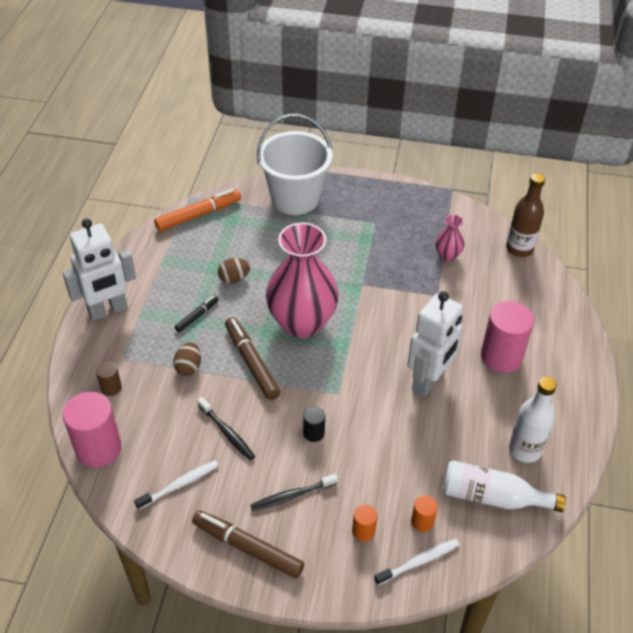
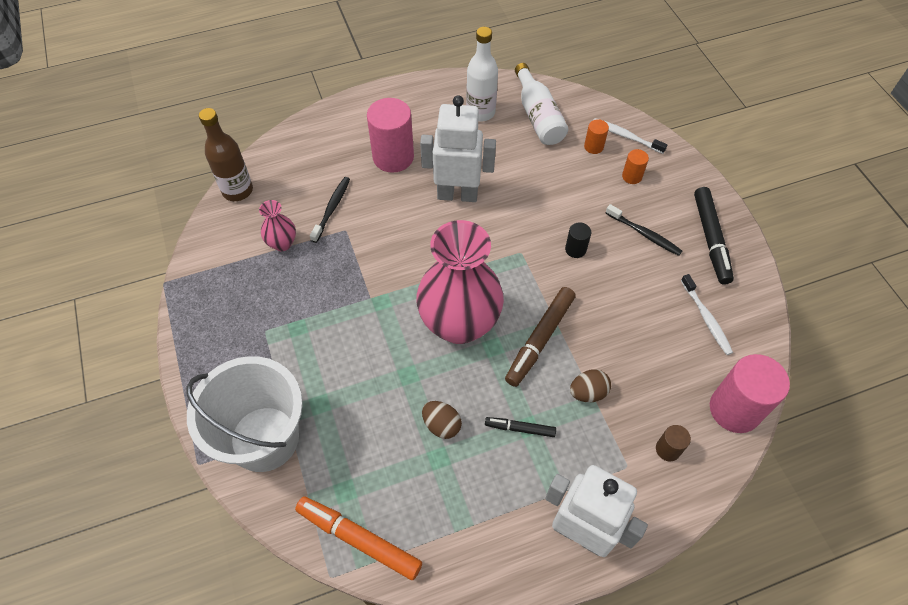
camera: 120 degrees left, 10 degrees up
(179, 484) = (706, 318): white toothbrush -> white toothbrush turned 135 degrees counterclockwise
(227, 432) = (629, 314): black toothbrush -> black toothbrush (332, 208)
(247, 548) = (711, 239): brown marker -> black marker

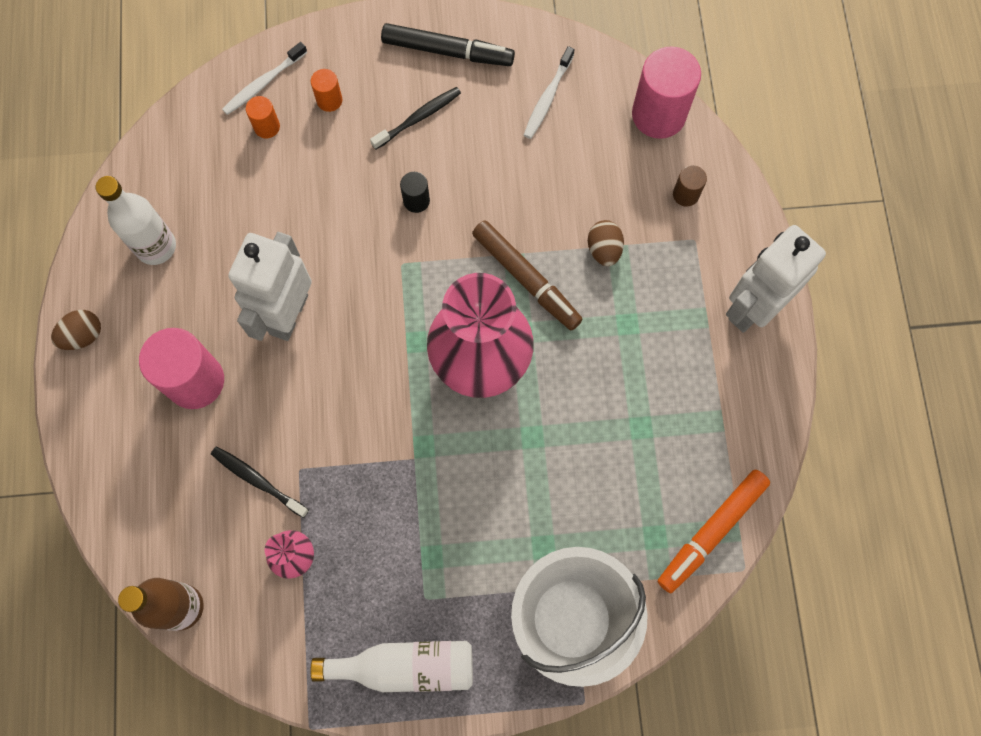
camera: 75 degrees left, 15 degrees up
(441, 425) = (603, 414): brown egg -> brown egg (83, 336)
(520, 429) = (628, 333): black marker -> none
(538, 116) = (190, 176): white bottle -> white bottle (405, 666)
(706, 318) = (547, 98): white toothbrush -> white toothbrush turned 120 degrees clockwise

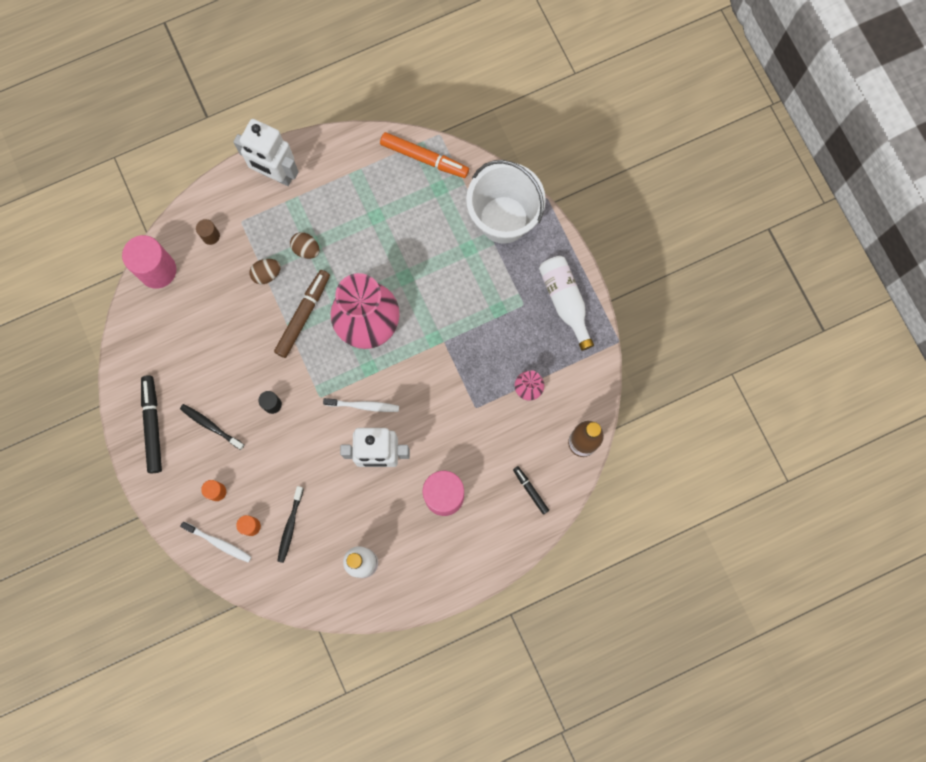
camera: 110 degrees left, 5 degrees up
(83, 336) = (441, 582): brown egg -> brown egg (306, 249)
(148, 503) = (530, 490): none -> black marker
(258, 480) = (492, 430): black toothbrush -> black toothbrush (290, 526)
(547, 98) = (168, 346): white toothbrush -> white toothbrush (363, 406)

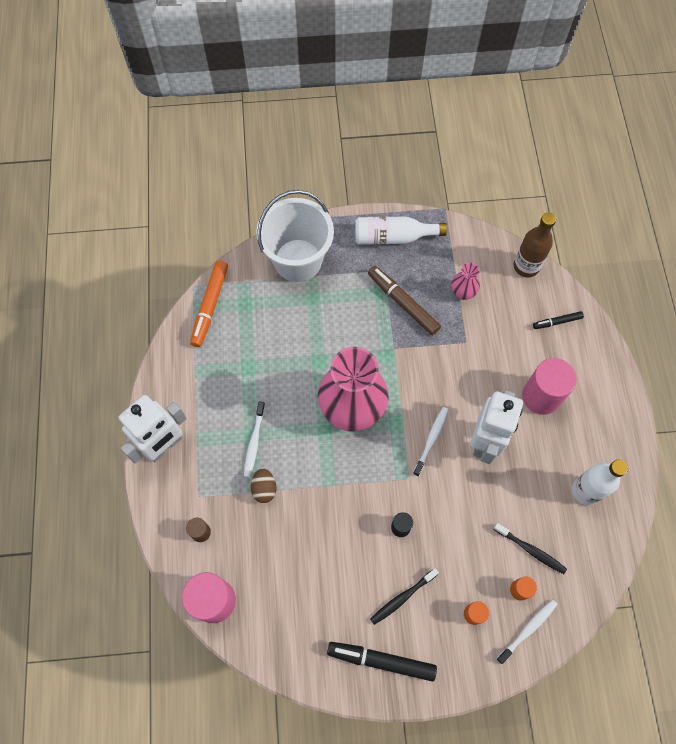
camera: 70 degrees left, 10 degrees down
(303, 315) = (320, 467): brown marker -> brown marker (403, 303)
(306, 249) = (254, 442): brown egg -> white toothbrush
(424, 158) = (210, 306): orange marker -> orange marker turned 150 degrees clockwise

